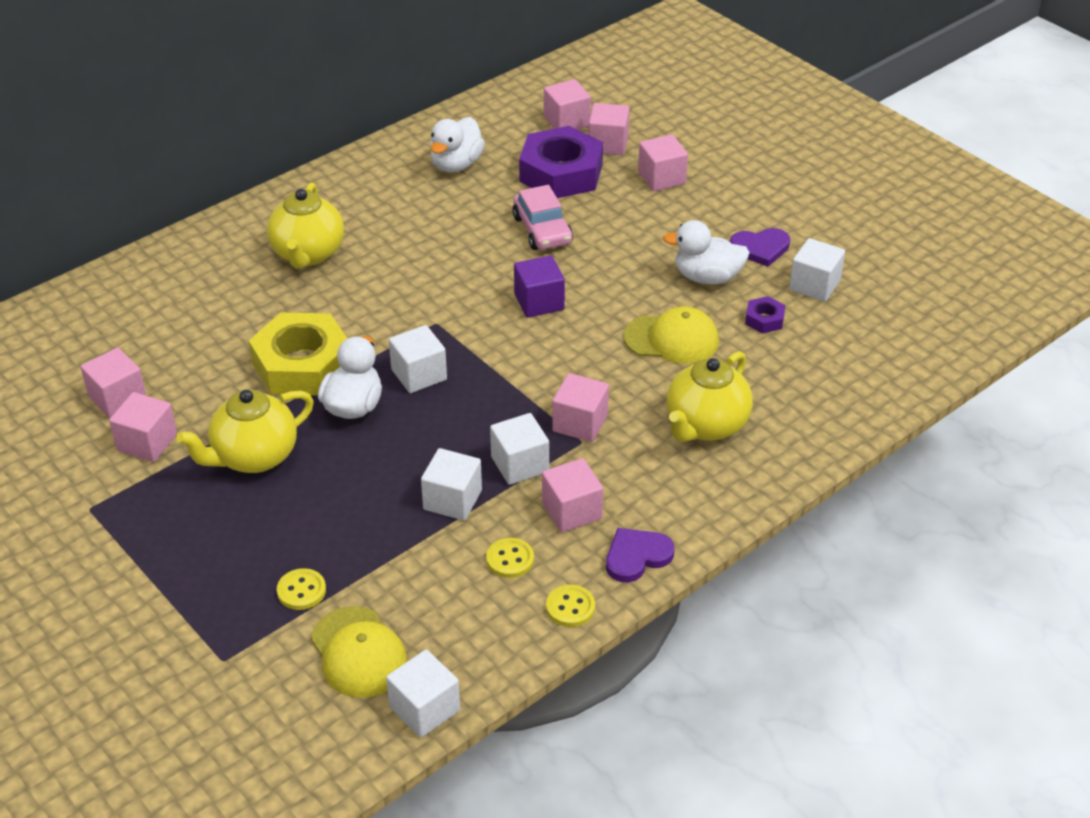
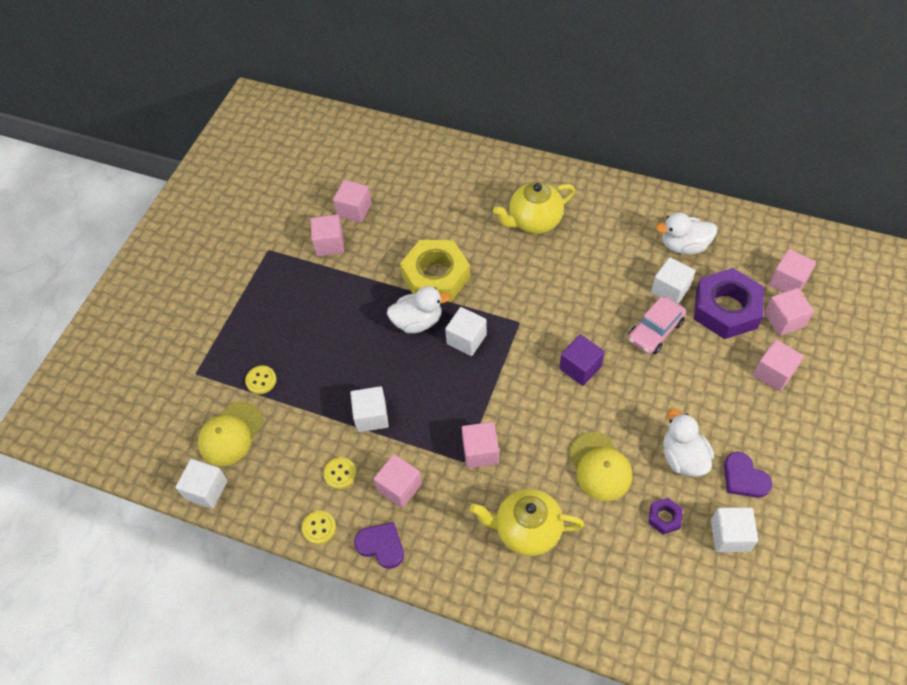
camera: 65 degrees right, 15 degrees up
(253, 457) = (347, 298): yellow teapot -> none
(520, 464) = (422, 436): white cube -> white cube (670, 290)

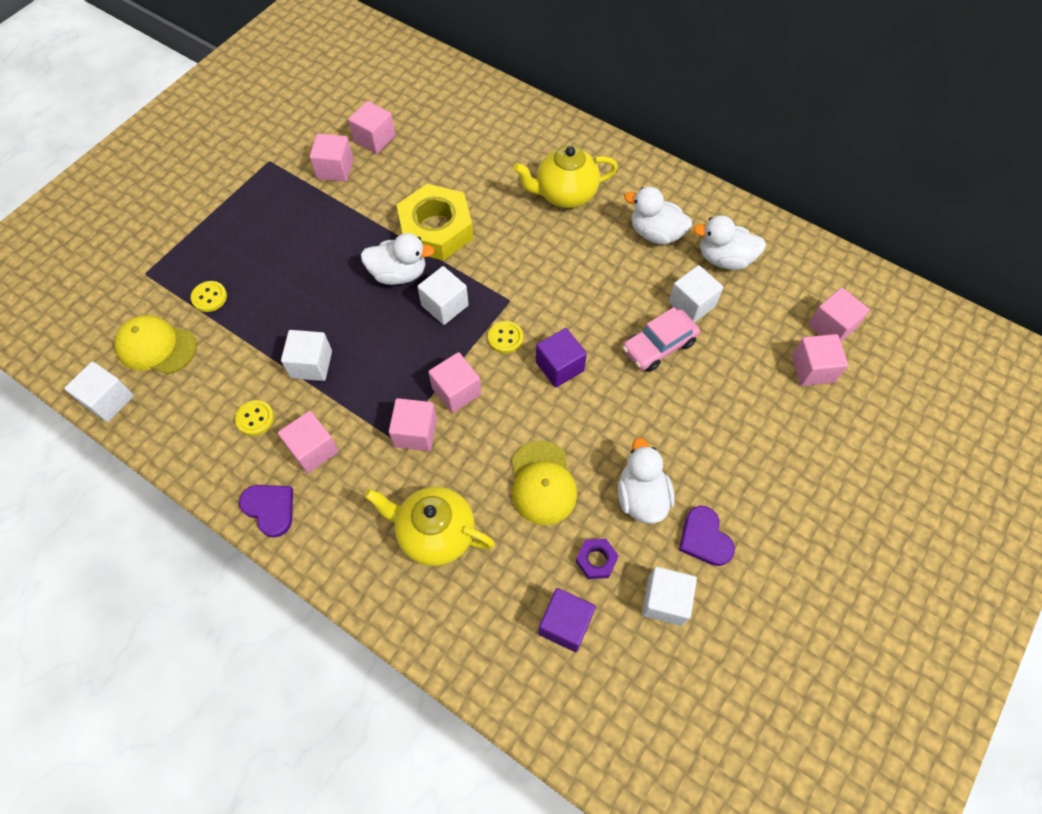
camera: 10 degrees right, 5 degrees up
(230, 434) = (156, 347): yellow cap -> yellow cap turned 60 degrees clockwise
(319, 528) = (211, 472): yellow button -> yellow button (505, 338)
(620, 237) = (655, 233): none -> white duck
(657, 575) = (565, 624): none -> purple cube
(726, 309) = (749, 341): purple nut -> none
(773, 373) = (780, 426): pink cube -> pink cube (456, 391)

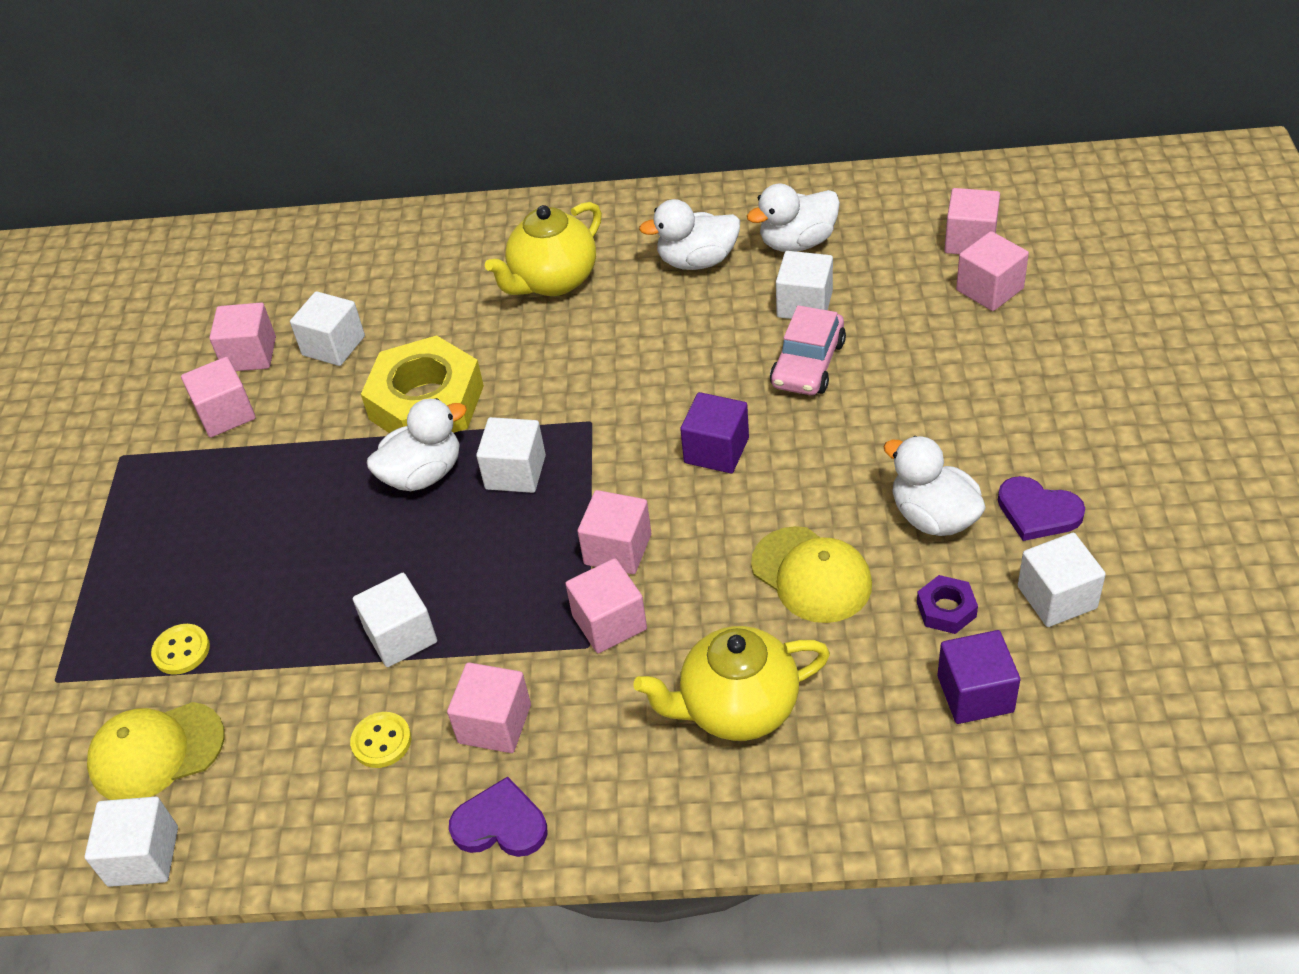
camera: 30 degrees left, 15 degrees down
(419, 161) = (333, 346): none -> white cube
(505, 338) = (623, 461): yellow button -> none

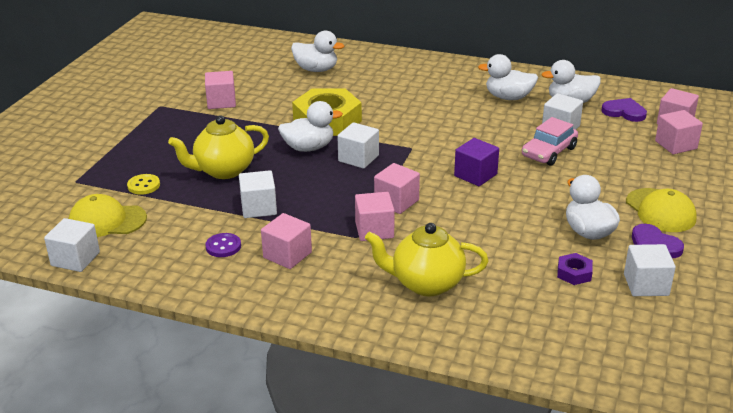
camera: 15 degrees right, 15 degrees down
(250, 354) = (247, 82): pink cube -> none
(333, 346) = (292, 88): white cube -> none
(355, 288) = (316, 69): none -> white duck
(381, 741) = (223, 246): yellow button -> purple button
(500, 824) = (266, 296): purple heart -> purple heart (624, 112)
(553, 281) = (423, 89): yellow teapot -> yellow teapot (223, 170)
(811, 575) = (501, 239): yellow cap -> yellow cap (660, 210)
(975, 694) = (571, 314): purple cube -> none

